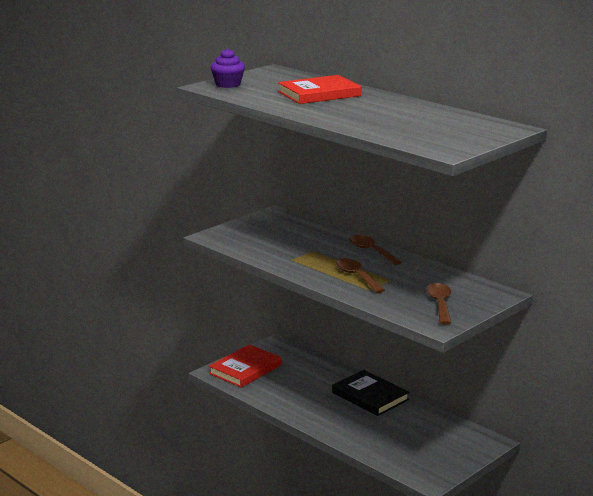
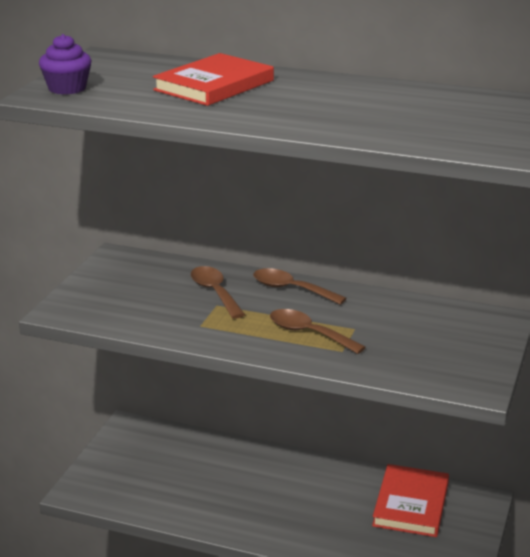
camera: 25 degrees left, 5 degrees up
(245, 369) = (114, 476): red book -> red book (411, 504)
(370, 396) = (299, 474): black book -> none
(440, 304) = (447, 352): brown spoon -> brown spoon (215, 292)

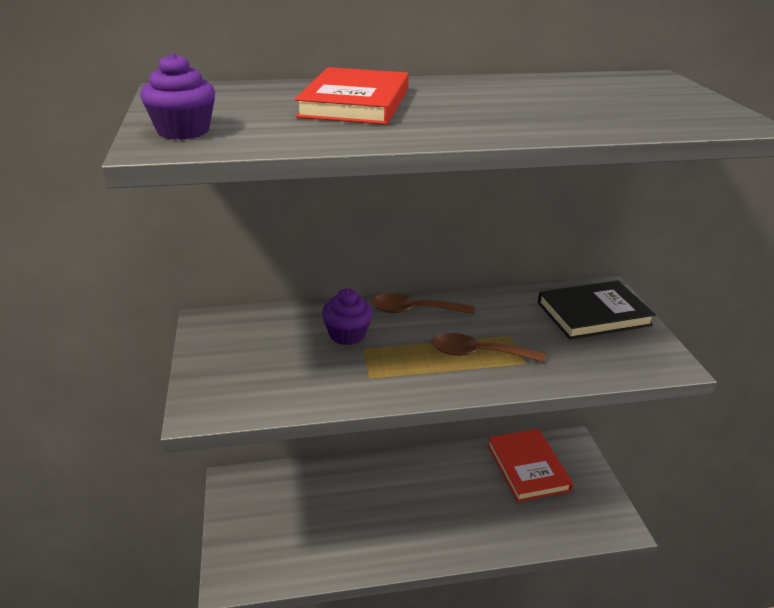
camera: 30 degrees left, 5 degrees up
(215, 292) = (347, 334): brown spoon -> purple cupcake
(458, 333) = (593, 314): none -> black book

